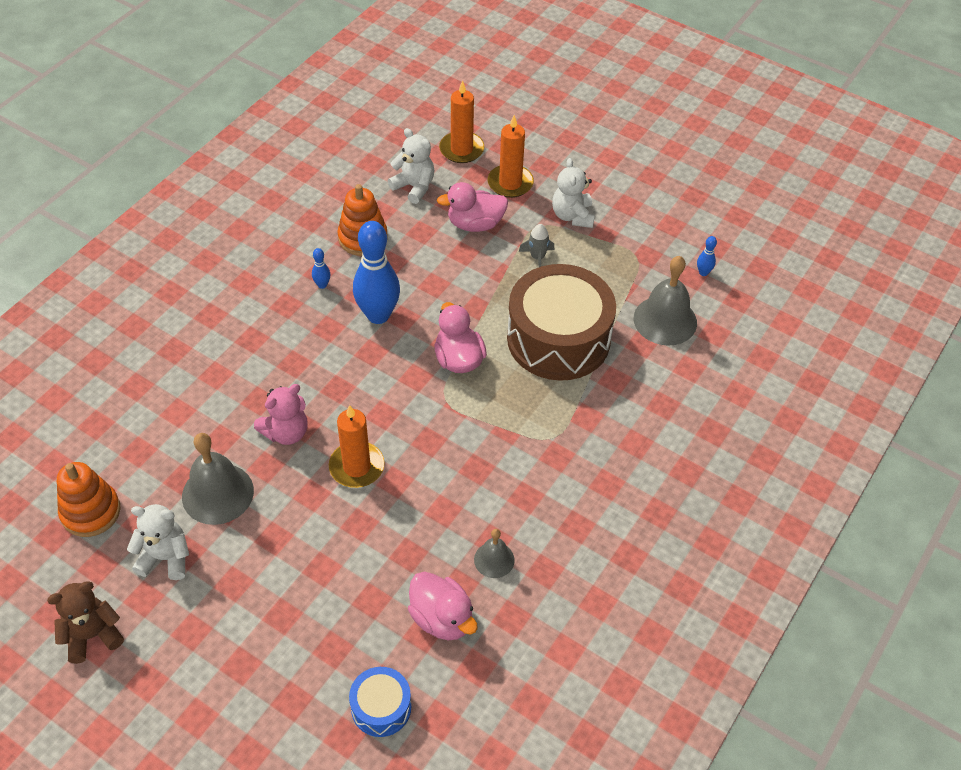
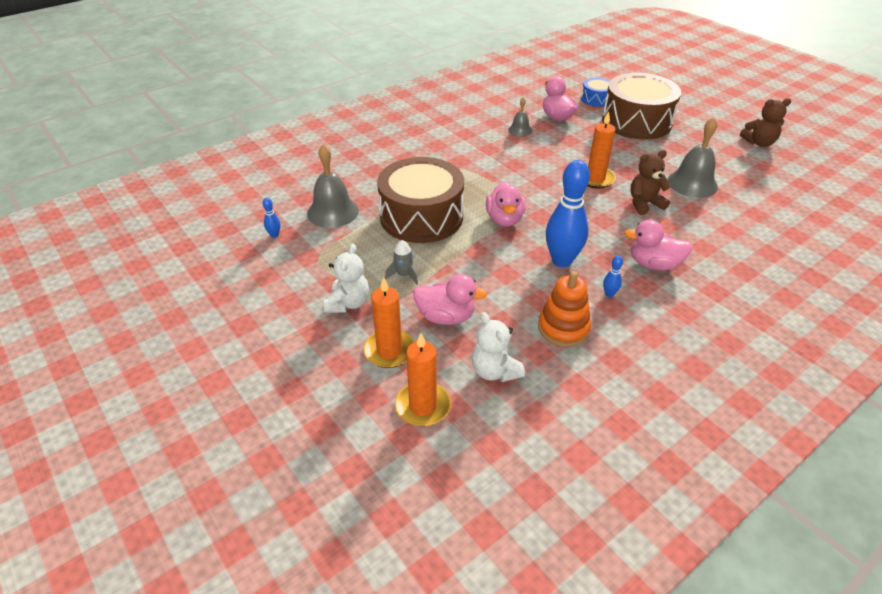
camera: 160 degrees left, 10 degrees down
(90, 512) = (780, 190): orange stacking toy -> none
(165, 558) = (722, 163): white teddy bear -> none
(275, 334) = (654, 264): none -> pink duck
(286, 432) = (644, 204): pink teddy bear -> brown teddy bear
(301, 644) = (636, 122): none -> brown drum

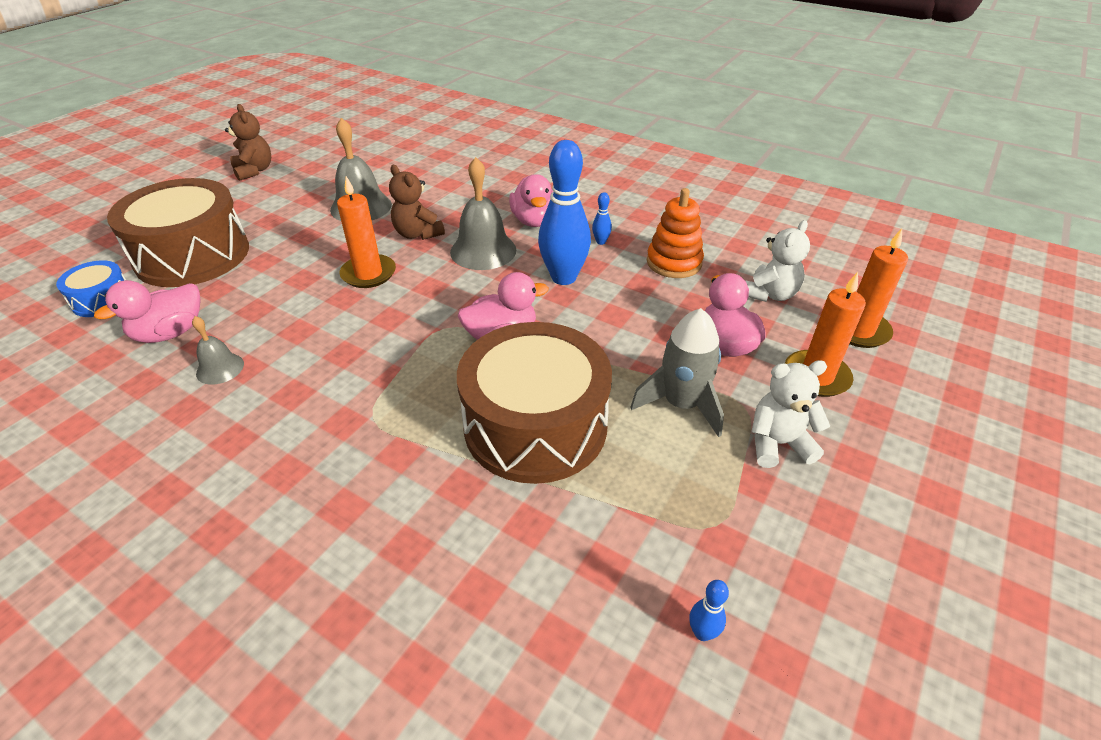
camera: 110 degrees left, 0 degrees up
(333, 212) = (579, 560): grey bell -> grey bell (483, 251)
(403, 275) = (681, 404): grey rocket -> grey rocket, size x1.79

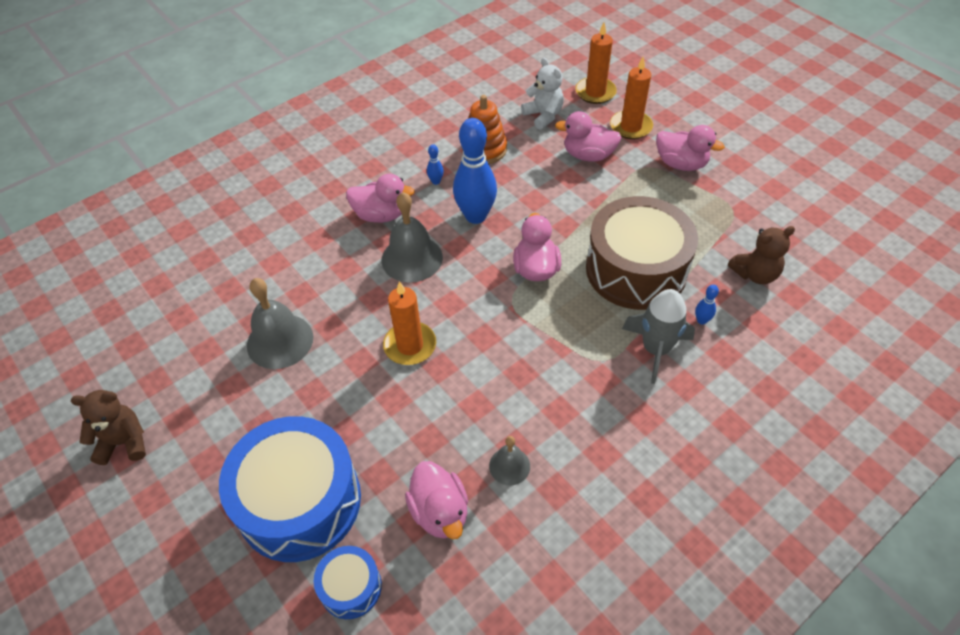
camera: 70 degrees left, 10 degrees up
(192, 255) = (299, 501): brown drum -> blue drum
(418, 234) = (359, 300): brown teddy bear -> brown teddy bear (755, 274)
(681, 404) = (637, 194): grey rocket -> grey rocket (655, 349)
(702, 633) = (797, 237): blue bowling pin -> blue bowling pin (701, 320)
(778, 444) = (681, 164): white teddy bear -> pink duck

